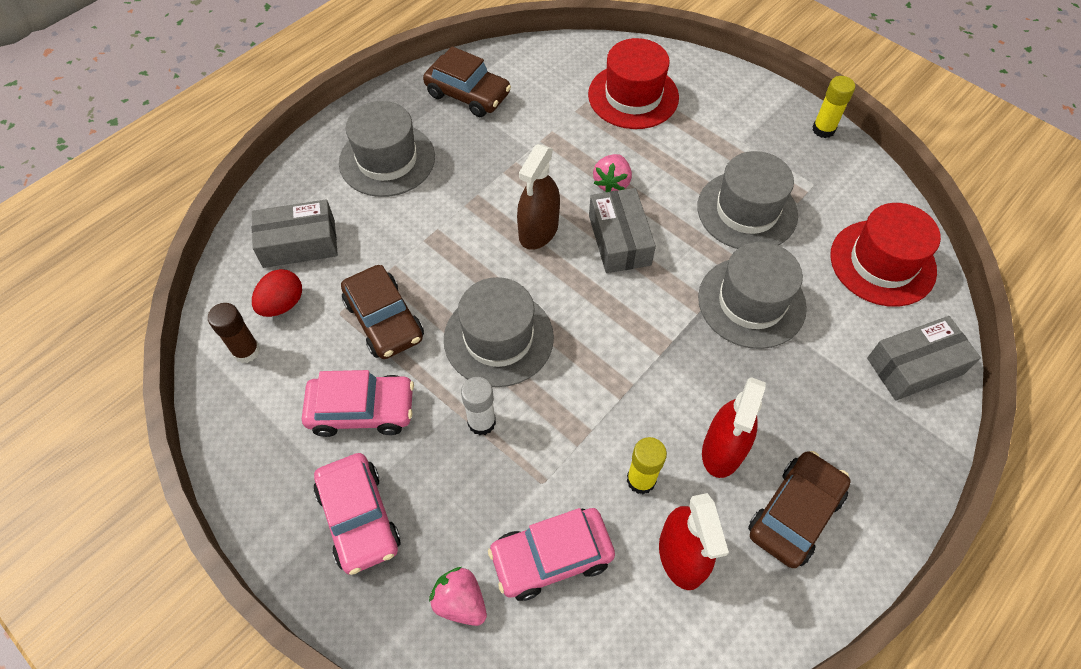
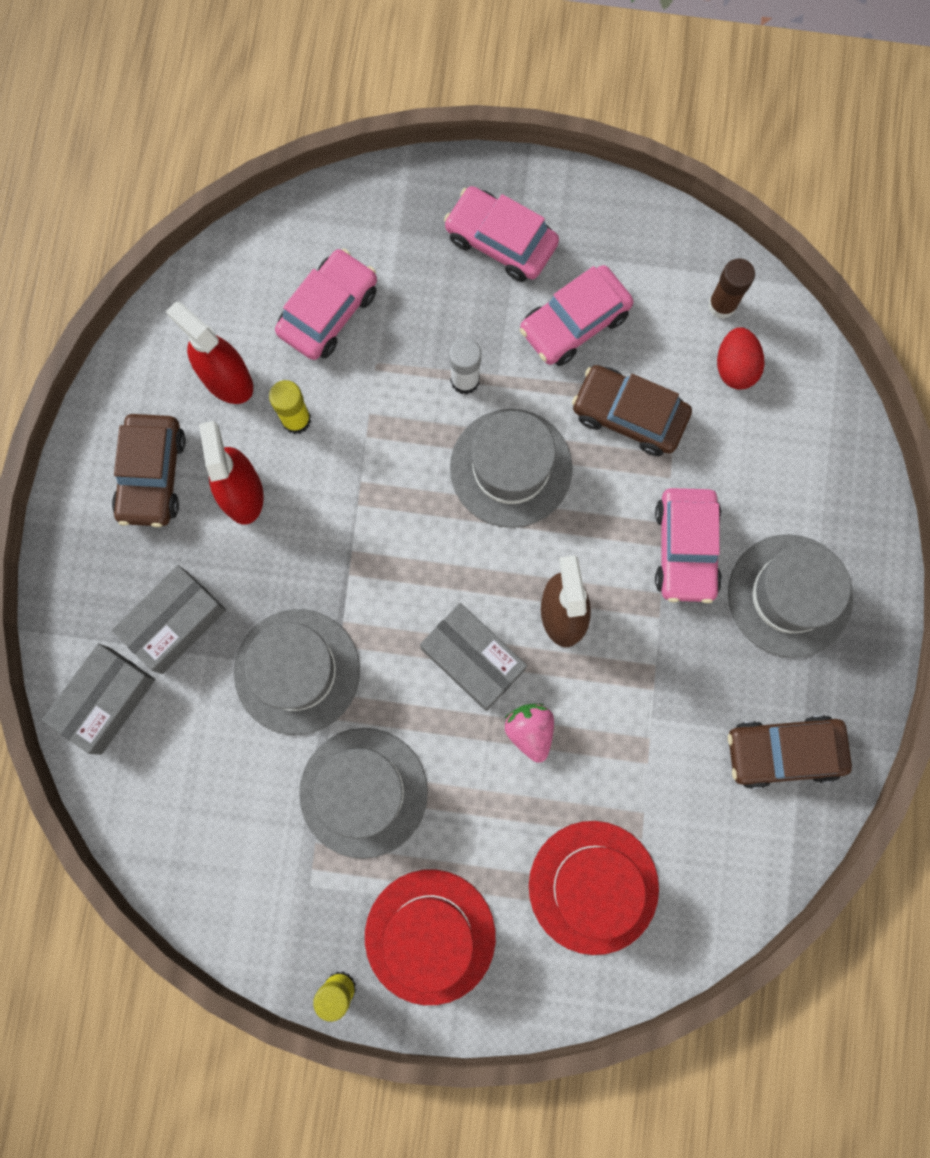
camera: 145 degrees right, 20 degrees up
(299, 243) = (782, 437): grey box -> grey box (174, 622)
(425, 219) = (685, 549): none -> pink car
(460, 602) = (374, 236): pink strawberry -> none
(882, 263) = (187, 816): red hat -> red hat (430, 936)

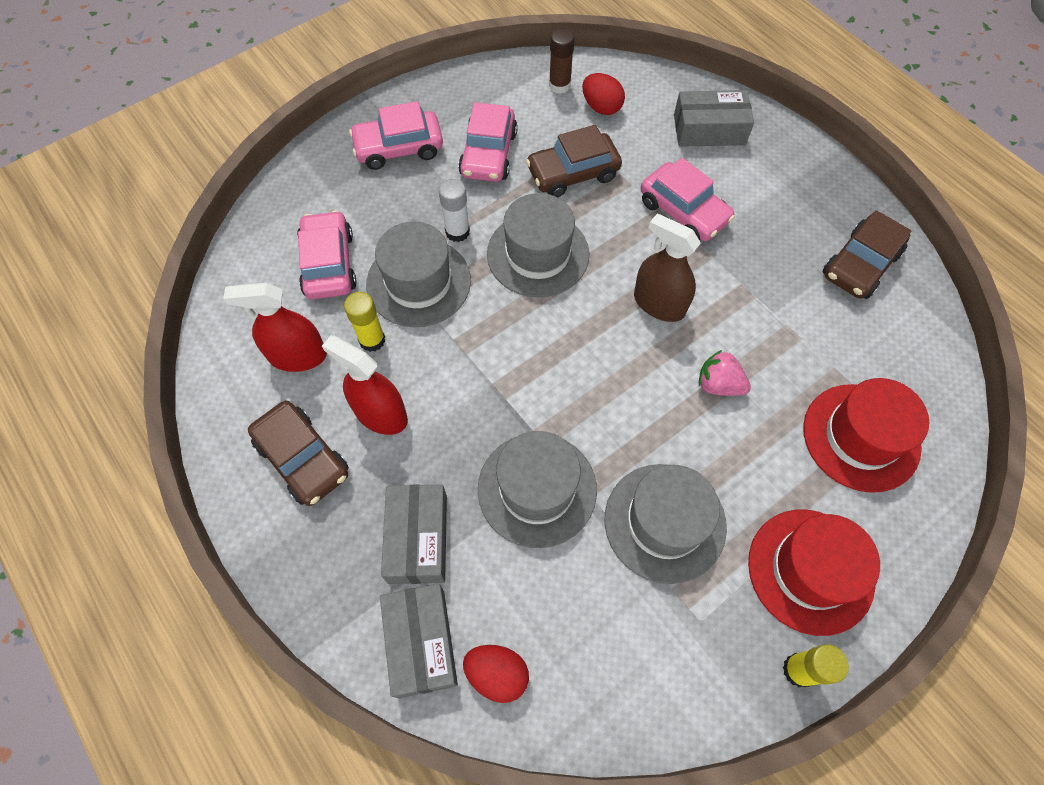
camera: 45 degrees left, 15 degrees down
(134, 774) = (497, 674): none -> red egg
(473, 659) = (638, 376): grey box -> grey box (709, 130)
(789, 595) = (763, 187): grey hat -> grey hat (418, 282)

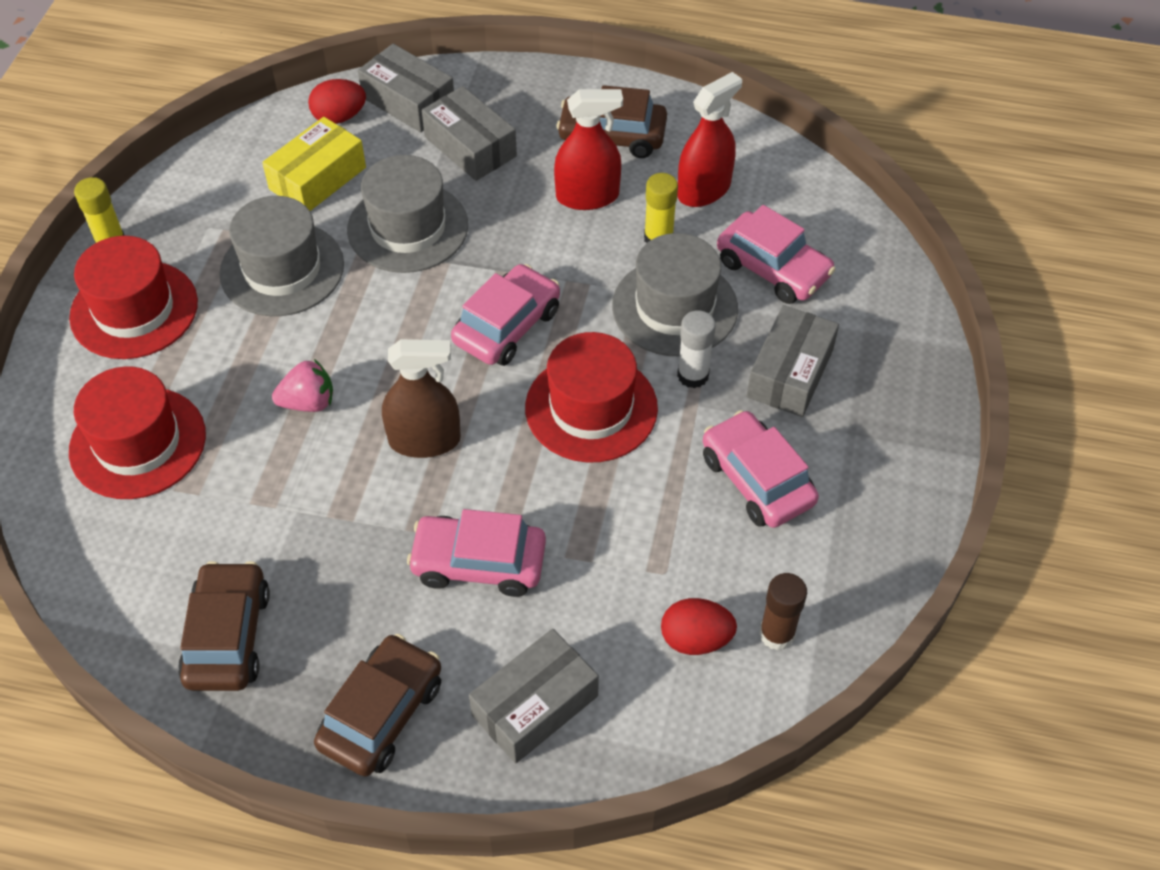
camera: 140 degrees right, 10 degrees down
(399, 148) = (855, 419): pink car -> pink car (507, 326)
(401, 195) = (790, 373): none -> grey box
(538, 254) = (591, 408): grey hat -> red hat
(570, 606) = (317, 178): none -> yellow box
(573, 173) = (642, 522): brown car -> brown car (381, 713)

